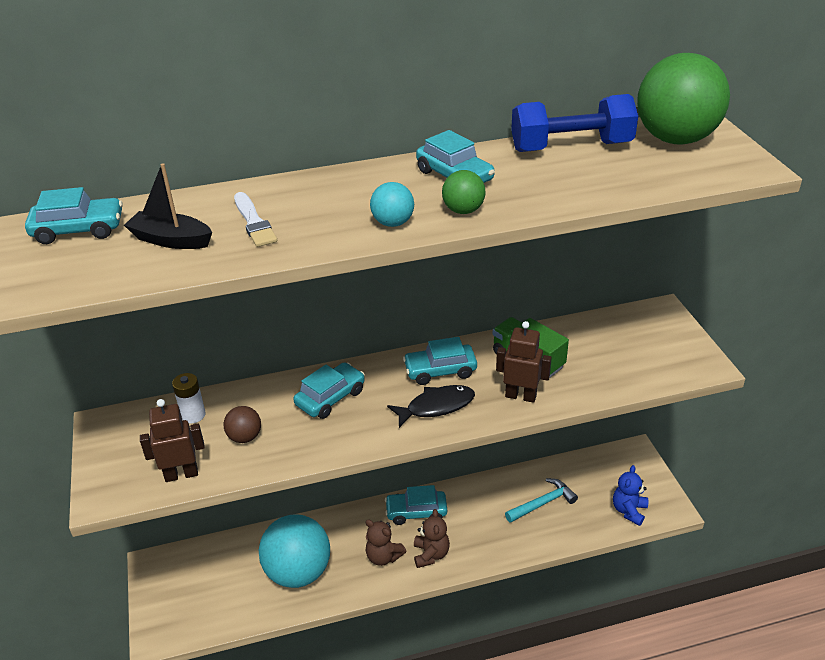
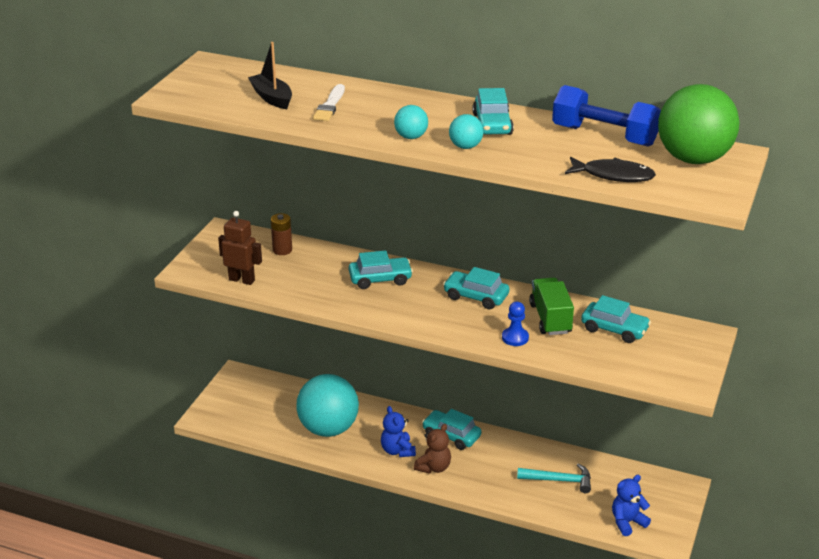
camera: 35 degrees right, 5 degrees down
(78, 230) = (230, 73): turquoise car -> turquoise car (614, 329)
(193, 415) = (282, 250): white battery -> brown battery
(245, 437) = (300, 277): brown ball -> none
(383, 556) = (397, 451): brown teddy bear -> blue teddy bear
(436, 406) = (446, 317): black fish -> black fish (613, 175)
(463, 210) = (465, 146): green ball -> turquoise ball
(520, 396) = (515, 338): brown robot -> blue pawn

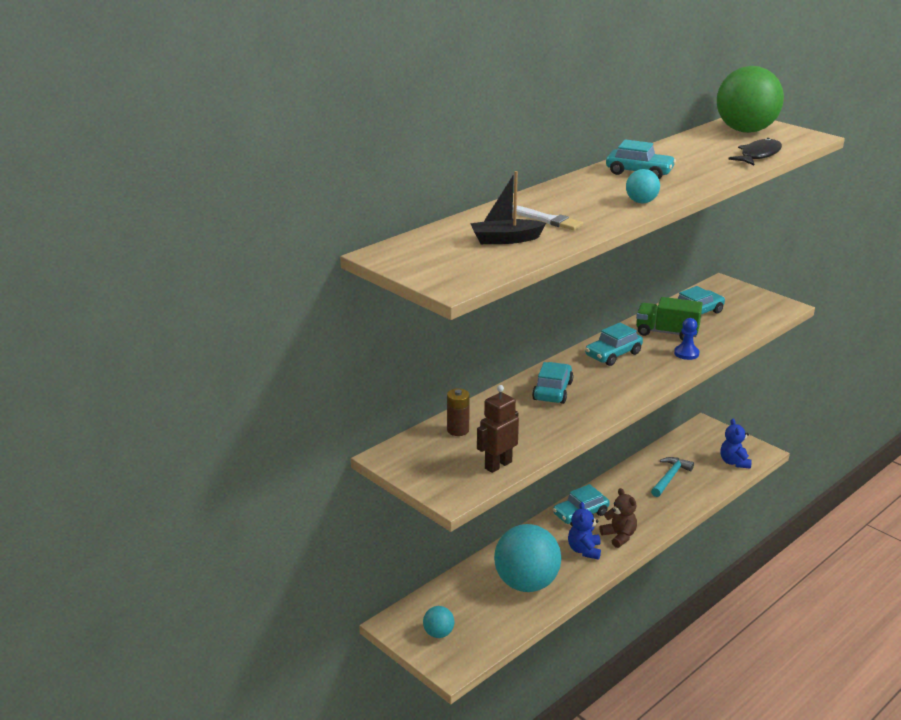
camera: 65 degrees left, 5 degrees down
(397, 451) = (584, 550): blue teddy bear -> blue teddy bear turned 90 degrees clockwise
(465, 146) = (675, 188): turquoise ball -> turquoise ball (438, 633)
(604, 136) = (688, 145): blue dumbbell -> none

